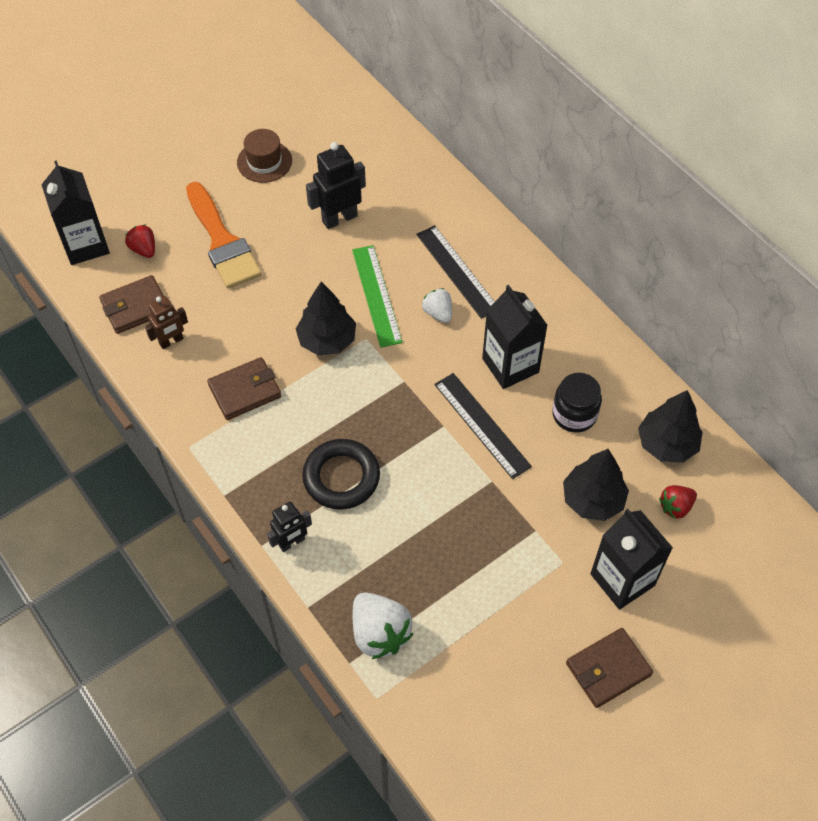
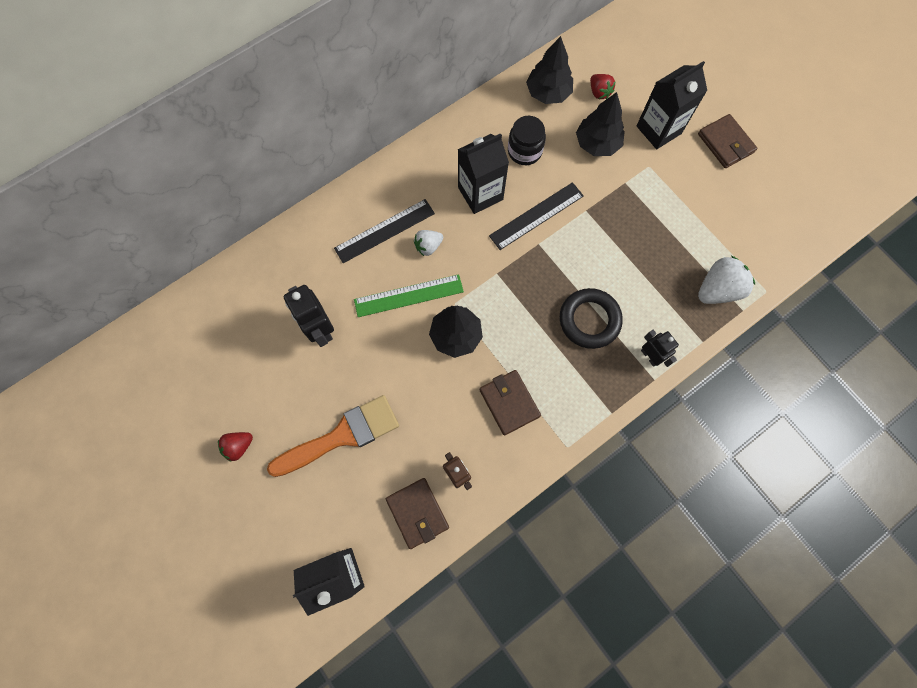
camera: 90 degrees left, 15 degrees up
(144, 249) = (348, 513): red strawberry -> red strawberry (238, 446)
(264, 161) = (243, 402): brown hat -> none

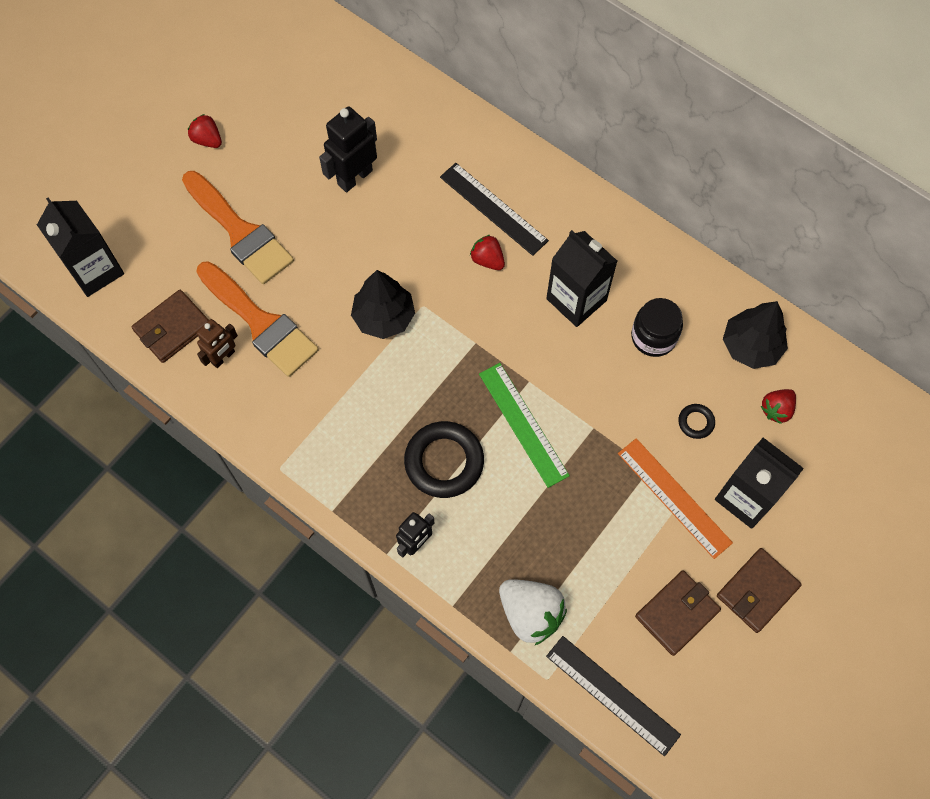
camera: 75 degrees right, 5 degrees down
(409, 296) = (419, 255): green ruler -> green ruler (523, 424)
(428, 246) = (487, 260): white strawberry -> red strawberry
(433, 436) = (260, 323): none -> orange brush
(509, 403) = (317, 393): brown wallet -> brown wallet (677, 613)
(536, 216) = (566, 370): black ruler -> black ruler (612, 695)
(597, 144) = (696, 422): black tree -> black ring
(649, 173) = (674, 497): none -> orange ruler

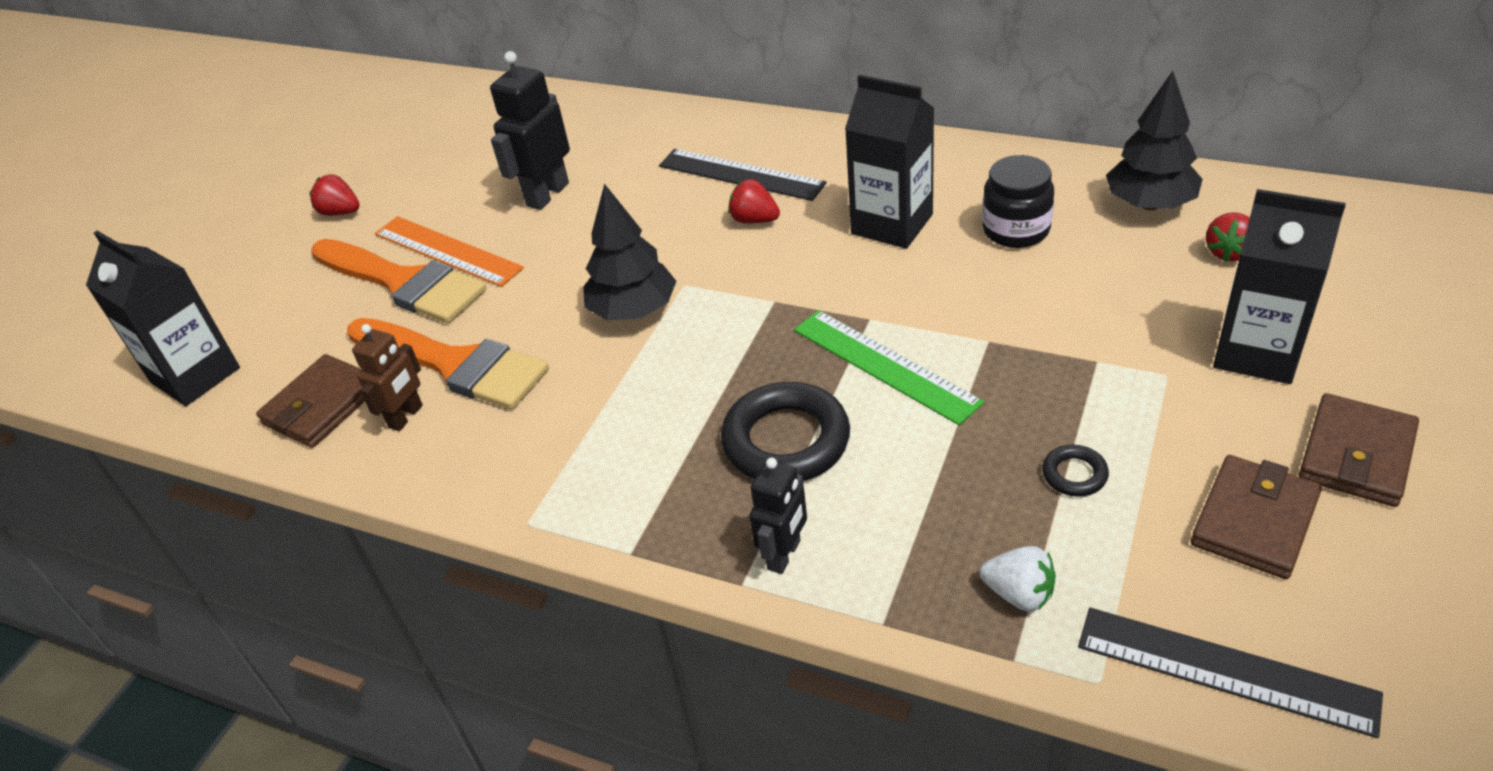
camera: 10 degrees left, 25 degrees down
(530, 613) = (1019, 594): white strawberry -> white strawberry, size x0.59
(674, 497) = (1153, 382): orange ruler -> orange ruler (447, 251)
(696, 422) = (1129, 295): black ring -> black ring (1074, 474)

